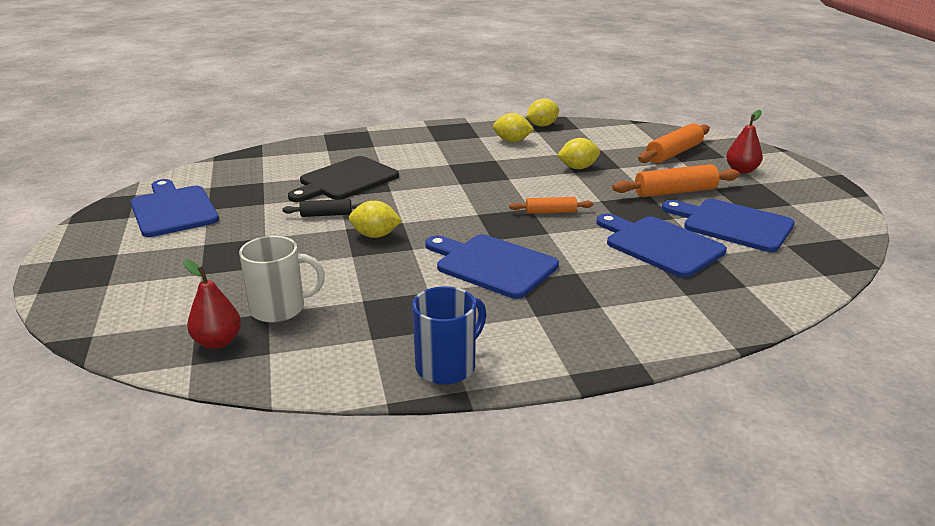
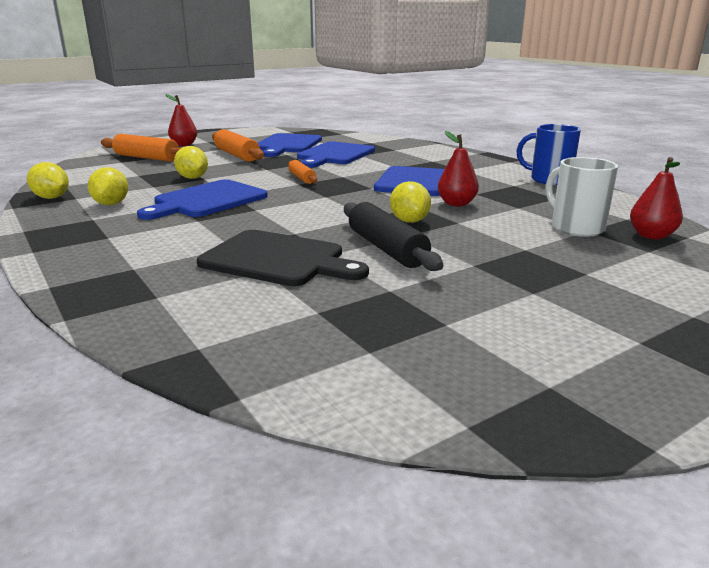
camera: 110 degrees left, 5 degrees down
(173, 210) = (480, 352): blue cutting board -> blue cutting board (207, 200)
(326, 215) = (387, 248): black rolling pin -> black rolling pin, size x1.71
(402, 269) = (456, 204): none -> red pear

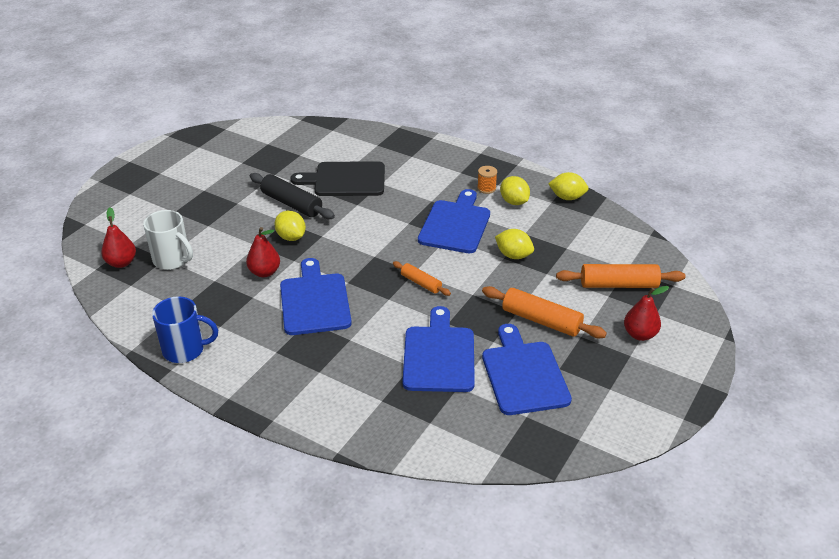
camera: 155 degrees right, 15 degrees up
(113, 218) = (486, 188): none -> orange spool

